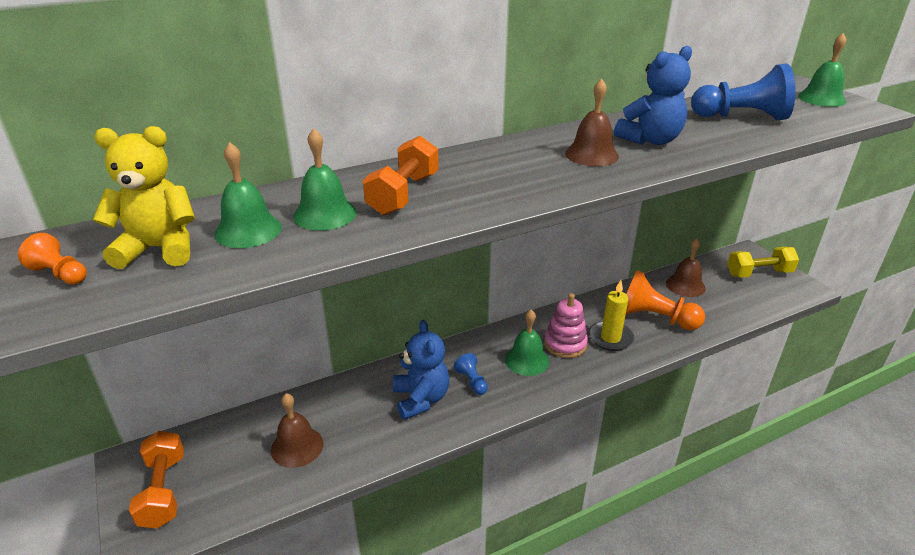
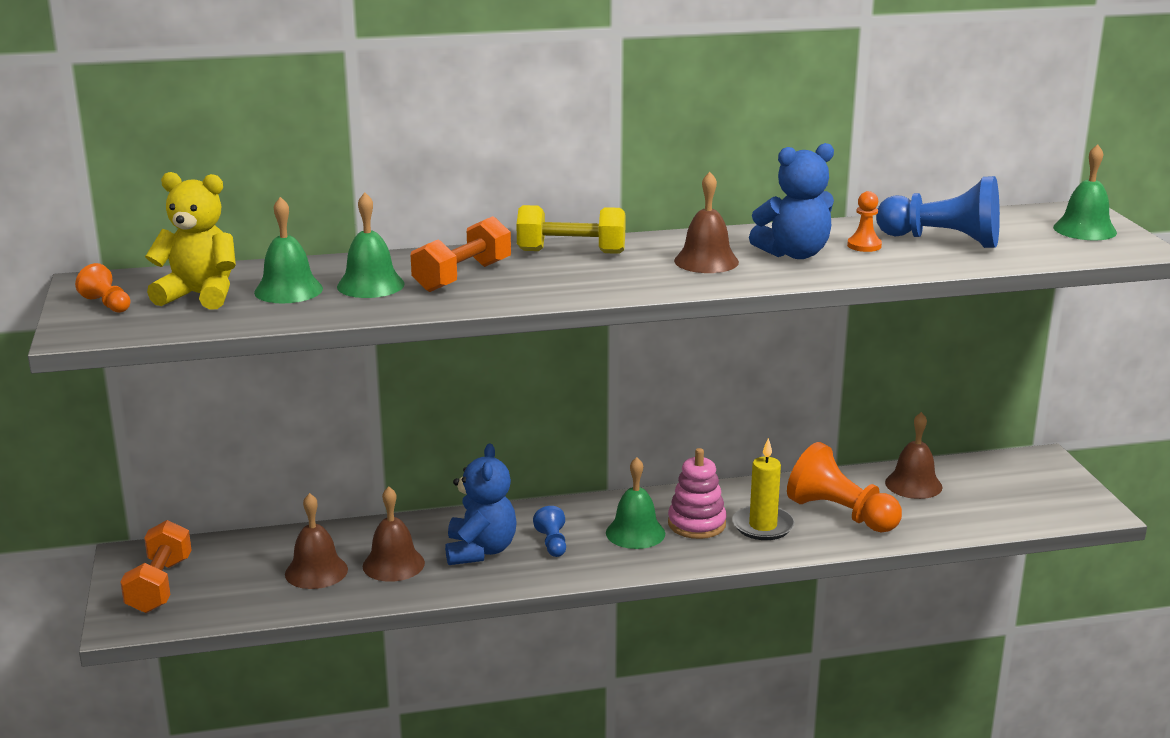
camera: 15 degrees right, 10 degrees down
(358, 426) = (393, 564): none -> brown bell
(692, 127) = (864, 245): none -> orange pawn
(758, 273) = (1037, 485): yellow dumbbell -> yellow dumbbell (571, 252)

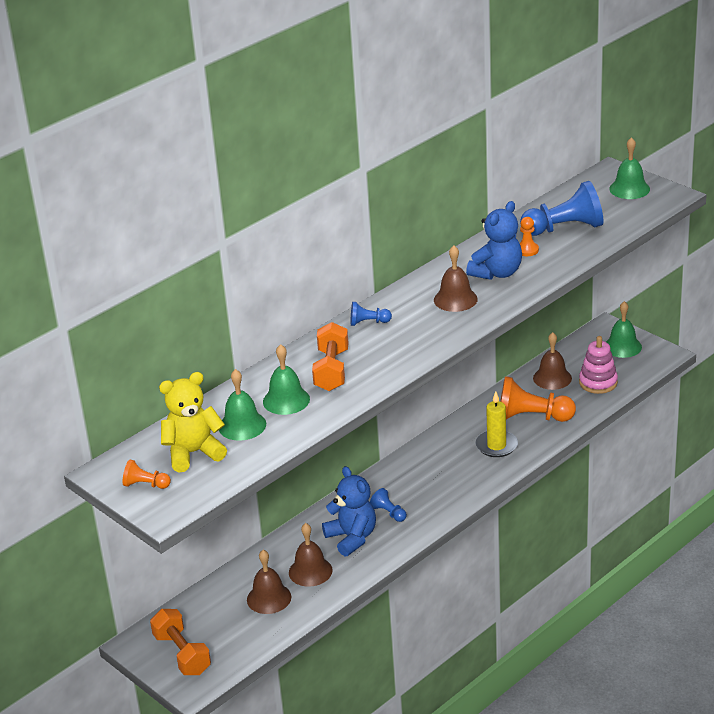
camera: 30 degrees left, 10 degrees up
(571, 252) = (368, 322): yellow dumbbell -> blue pawn
(635, 533) = (429, 483): green bell -> green bell (622, 346)
(696, 524) = (458, 461): pink stacking toy -> pink stacking toy (598, 382)

